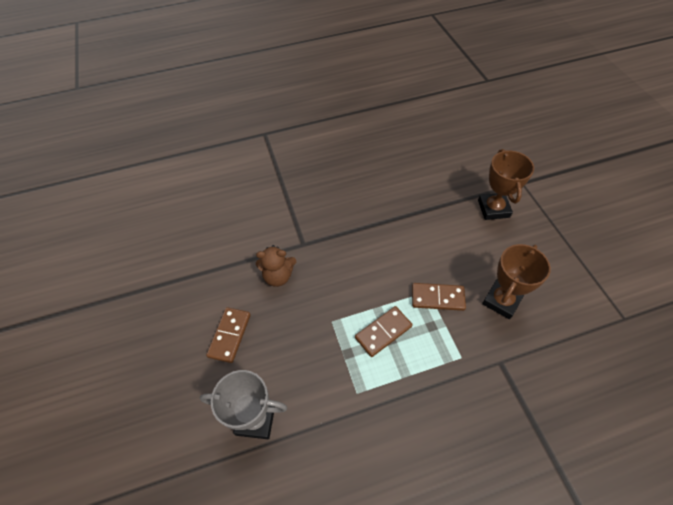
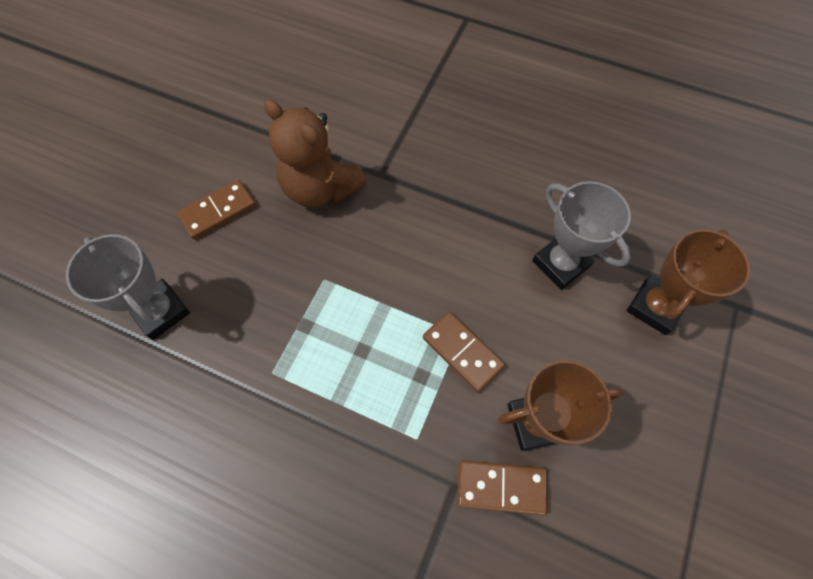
camera: 40 degrees right, 10 degrees up
(278, 276) = (320, 188): brown teddy bear -> brown teddy bear, size x1.57
(383, 332) = (363, 336): brown domino -> brown domino (501, 487)
(436, 221) = (560, 264): none -> grey trophy

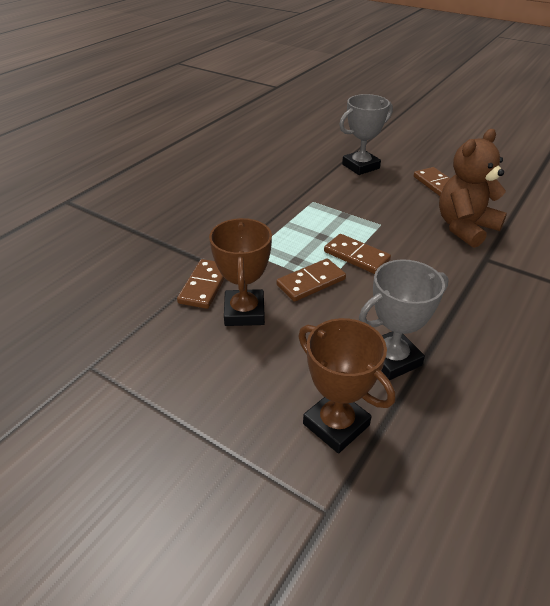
camera: 100 degrees right, 25 degrees down
(400, 304) = (356, 256): none -> brown domino

